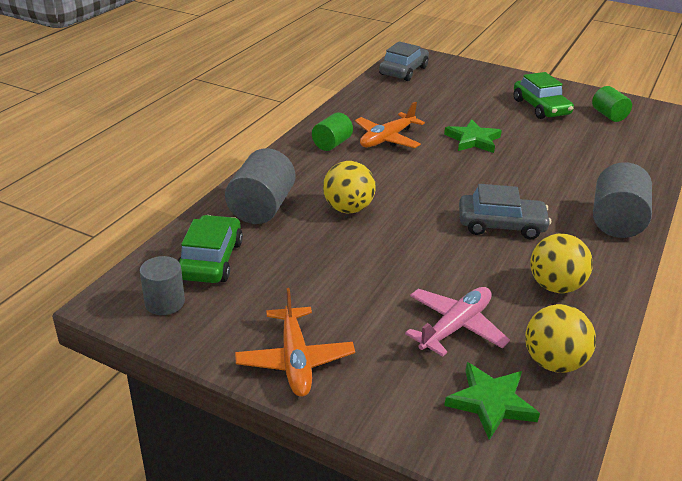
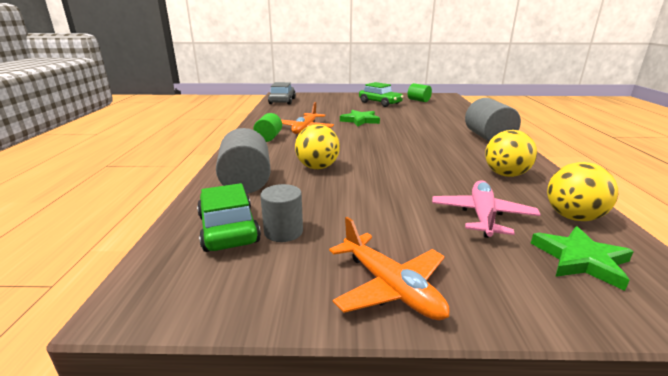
camera: 25 degrees left, 10 degrees down
(164, 302) = (203, 281): grey cylinder -> grey cylinder (283, 231)
(501, 225) = (429, 153): grey car -> none

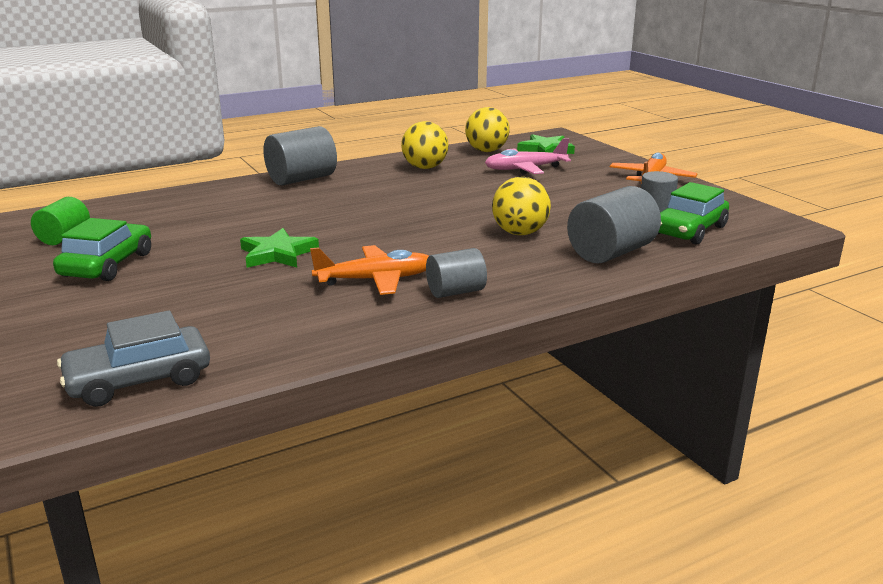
camera: 120 degrees left, 0 degrees up
(269, 138) = (455, 292): green cylinder -> grey cylinder

